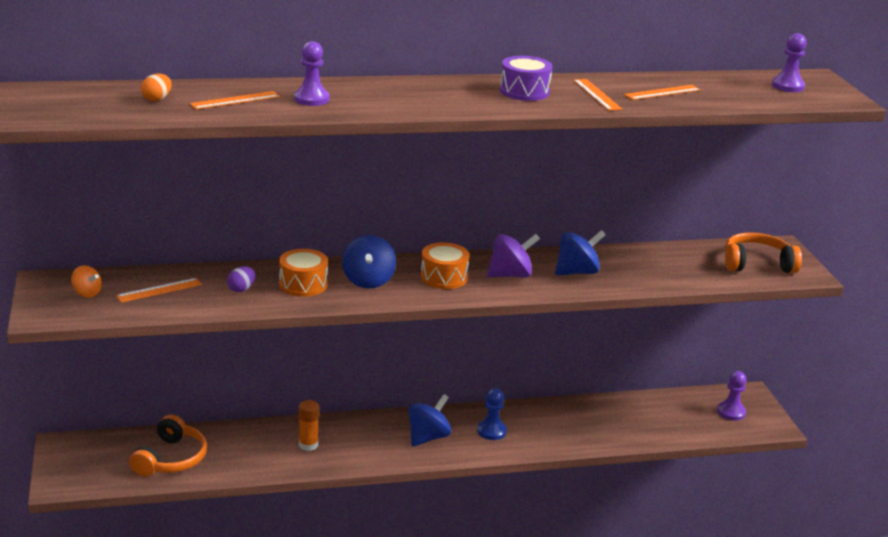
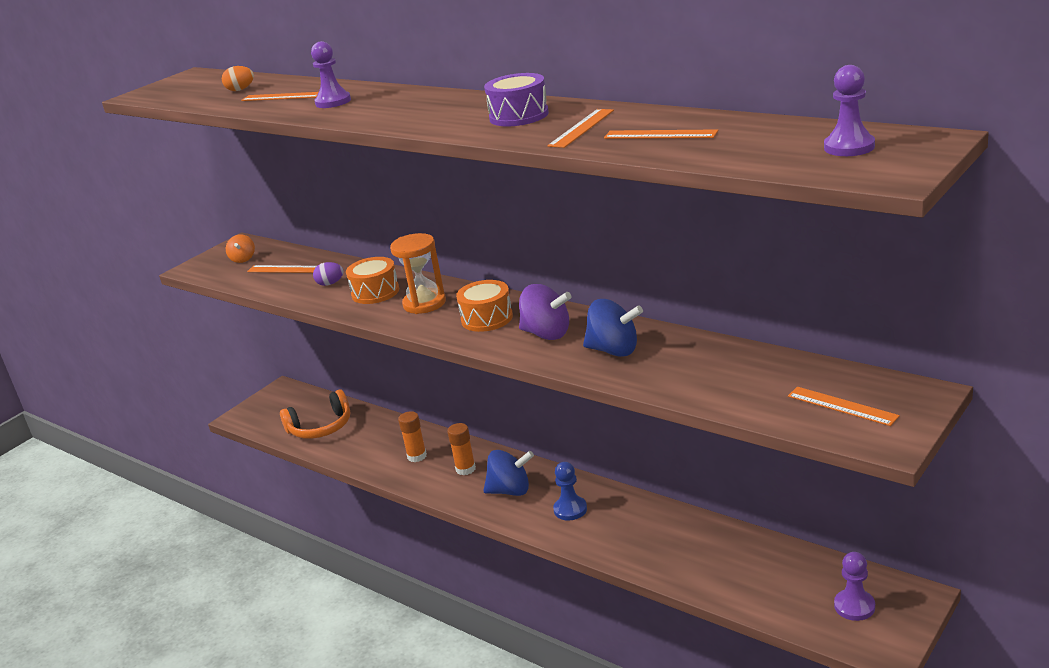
camera: 55 degrees right, 0 degrees up
(367, 437) = (465, 469): none -> orange glue stick
(368, 281) = (424, 303): blue spinning top -> orange hourglass
(757, 264) = (842, 406): orange headphones -> orange ruler

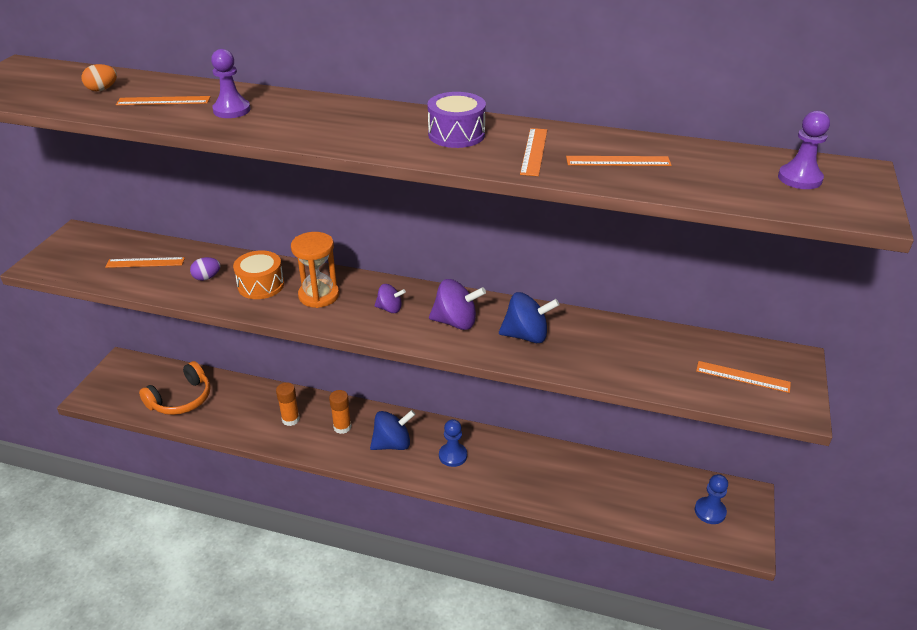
camera: 25 degrees left, 10 degrees up
(243, 259) = (92, 252): orange spinning top -> none
(487, 318) = (390, 309): orange drum -> purple spinning top
(854, 606) = (710, 511): purple pawn -> blue pawn

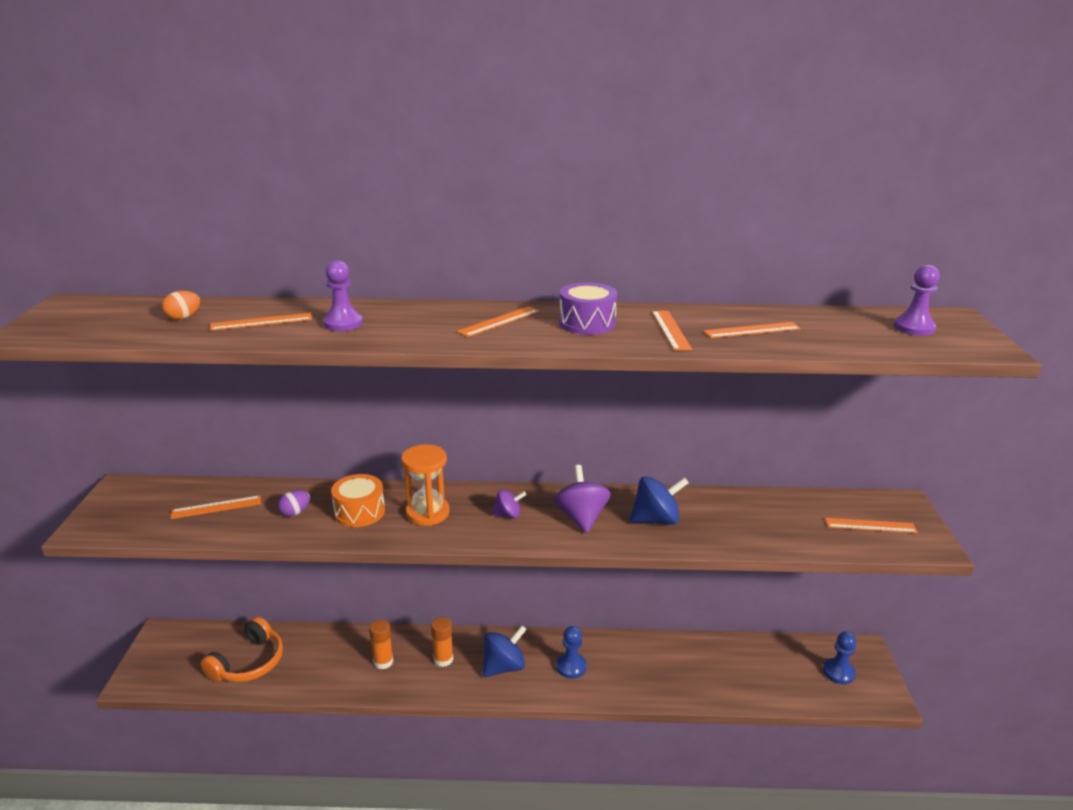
camera: 15 degrees left, 10 degrees down
(373, 123) = (499, 321): none -> orange ruler
(456, 322) = (581, 517): purple spinning top -> purple spinning top turned 90 degrees counterclockwise

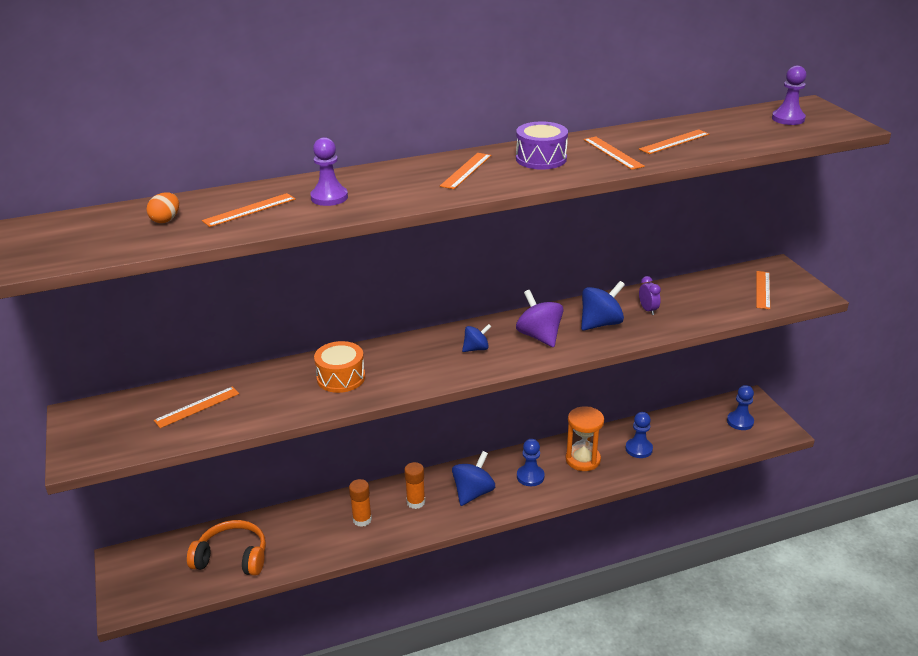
camera: 20 degrees left, 5 degrees up
(249, 663) = (232, 557): orange headphones -> orange headphones turned 90 degrees counterclockwise
(295, 512) = (280, 393): purple egg -> none
(427, 513) = (404, 364): orange hourglass -> orange hourglass (583, 459)
(508, 515) = (476, 348): purple spinning top -> blue spinning top
(704, 670) = (638, 449): none -> blue pawn
(719, 517) = (648, 310): none -> purple clock
(870, 525) = (762, 290): orange ruler -> orange ruler turned 60 degrees counterclockwise

